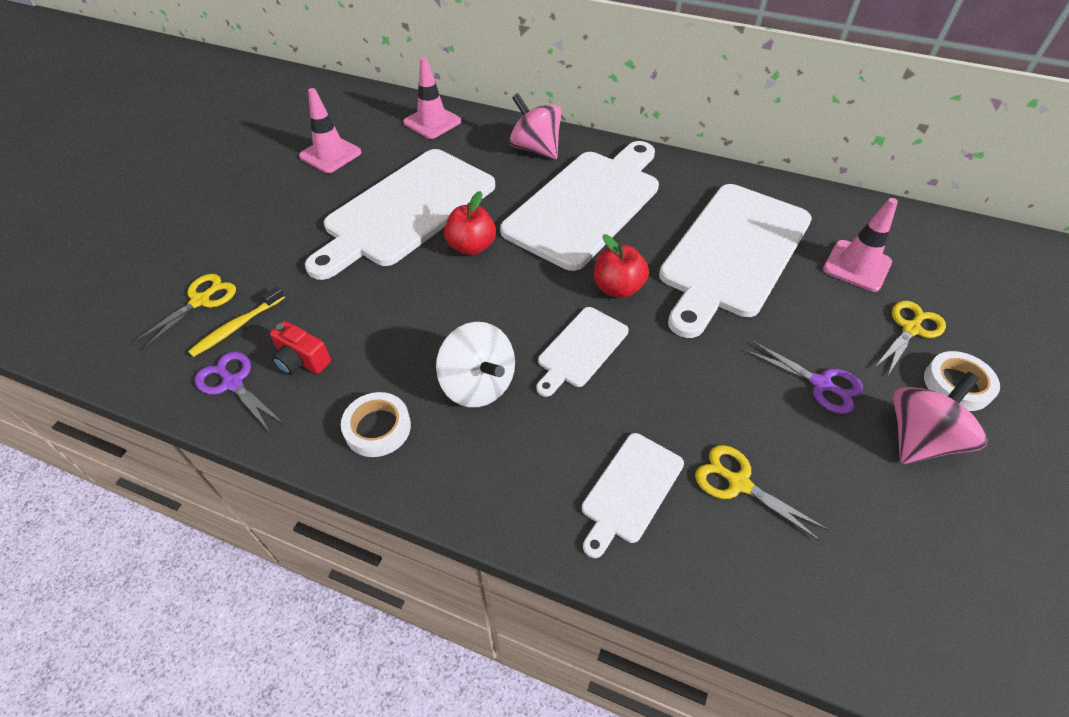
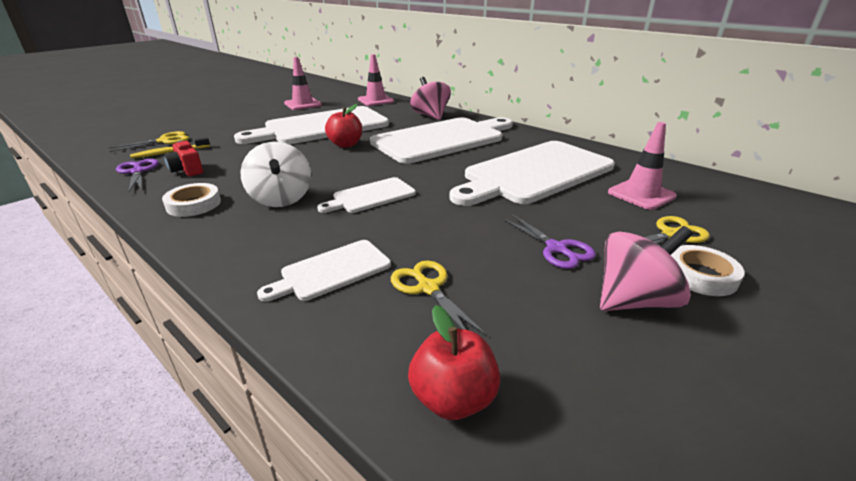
camera: 20 degrees right, 20 degrees down
(618, 288) = (428, 175): red apple -> red apple (453, 398)

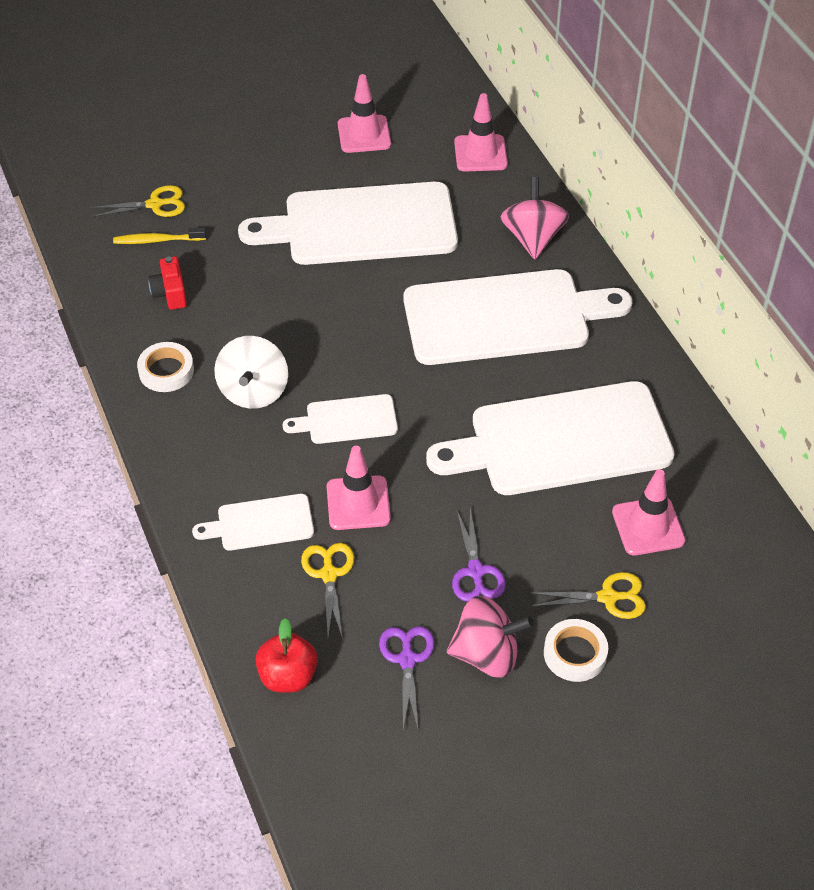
camera: 25 degrees right, 20 degrees up
(138, 172) = (118, 279): purple scissors -> purple scissors (407, 660)
(345, 145) = (371, 290): red apple -> none
(417, 235) = (358, 503): none -> pink traffic cone

